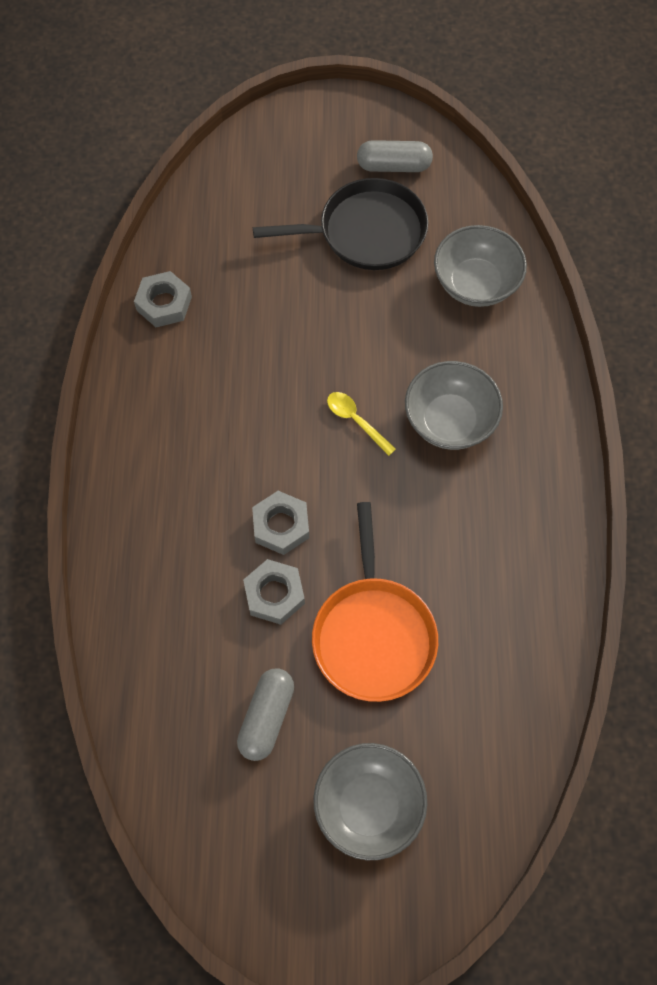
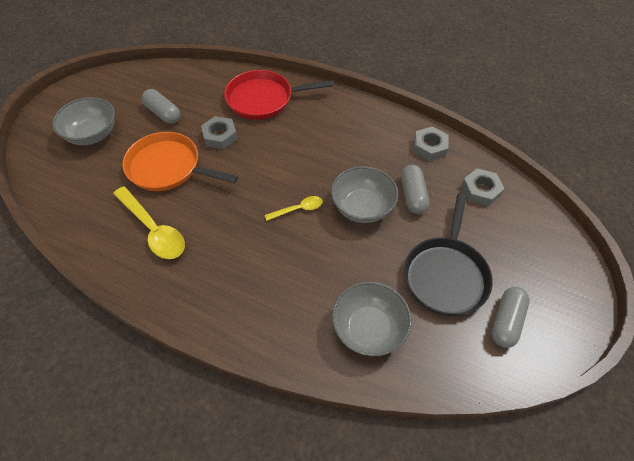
camera: 115 degrees right, 10 degrees down
(161, 571) = (263, 99): none -> red pan
(263, 298) = (412, 195): none -> grey capsule
(281, 526) = (255, 151): grey nut -> grey nut (480, 190)
(449, 421) = (268, 259): grey bowl -> grey bowl (362, 207)
(485, 584) = (153, 229): none -> yellow spoon

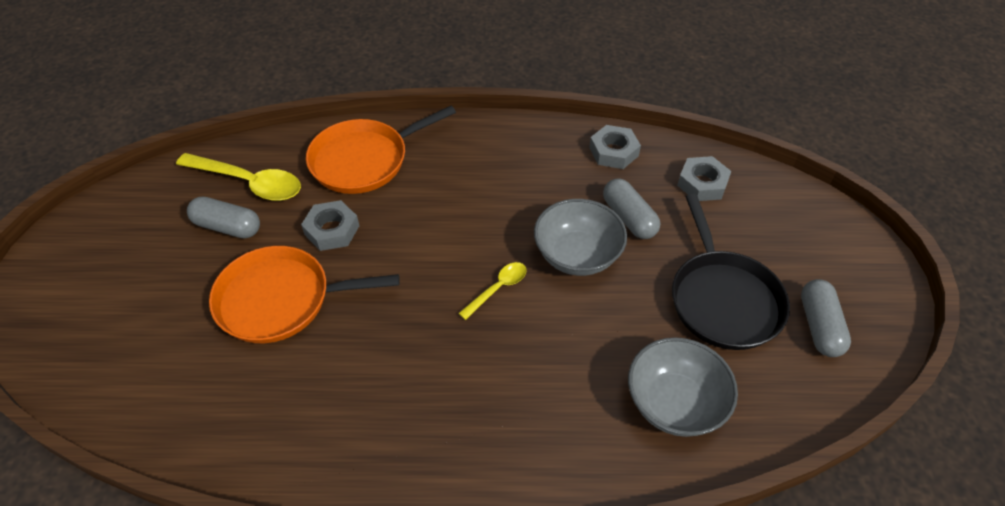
camera: 25 degrees left, 5 degrees down
(93, 134) = (132, 294): grey bowl -> none
(153, 229) = (311, 394): yellow spoon -> yellow spoon (249, 183)
(263, 99) = (364, 160): red pan -> orange pan

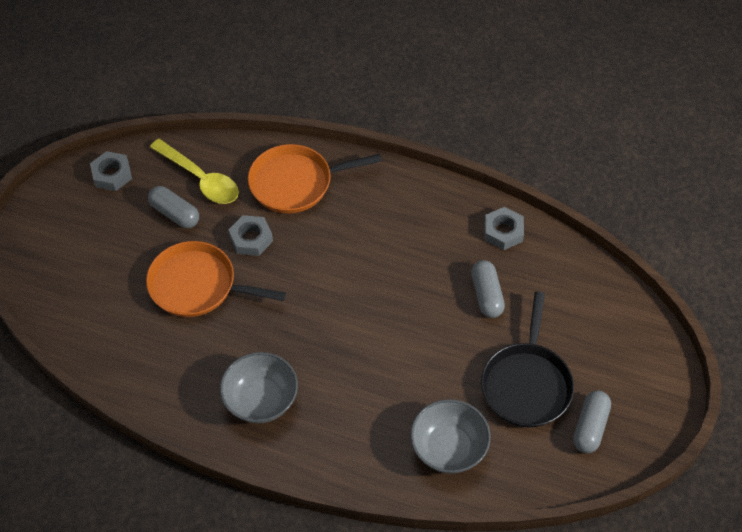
camera: 20 degrees right, 5 degrees up
(498, 288) = (358, 324): yellow spoon -> none
(577, 255) = (430, 315): grey bowl -> grey bowl (261, 400)
(702, 183) = (563, 282): grey nut -> grey nut (112, 175)

